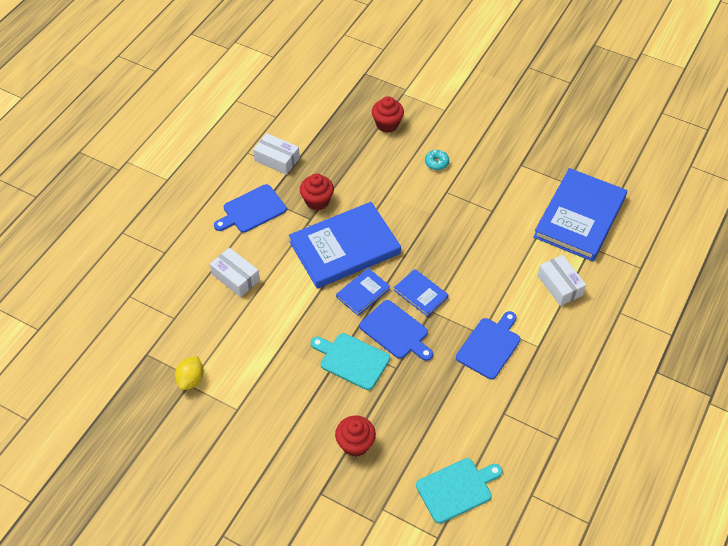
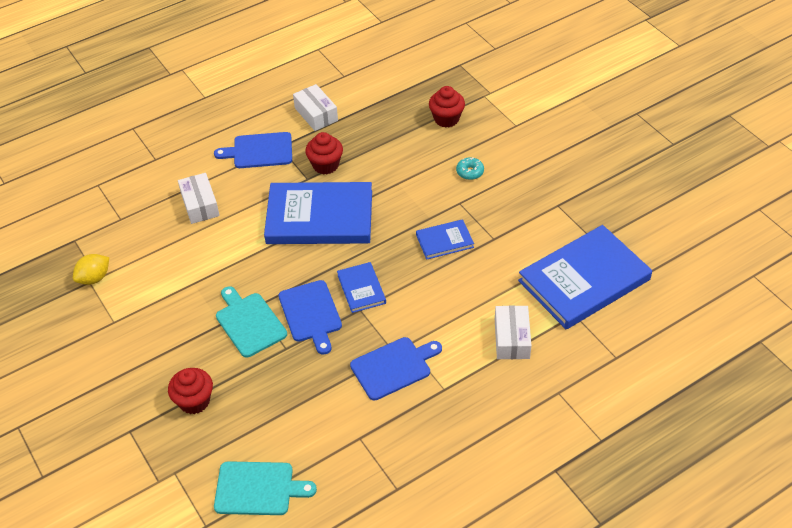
camera: 30 degrees right, 5 degrees down
(363, 293) = (306, 265): blue book -> blue book (444, 241)

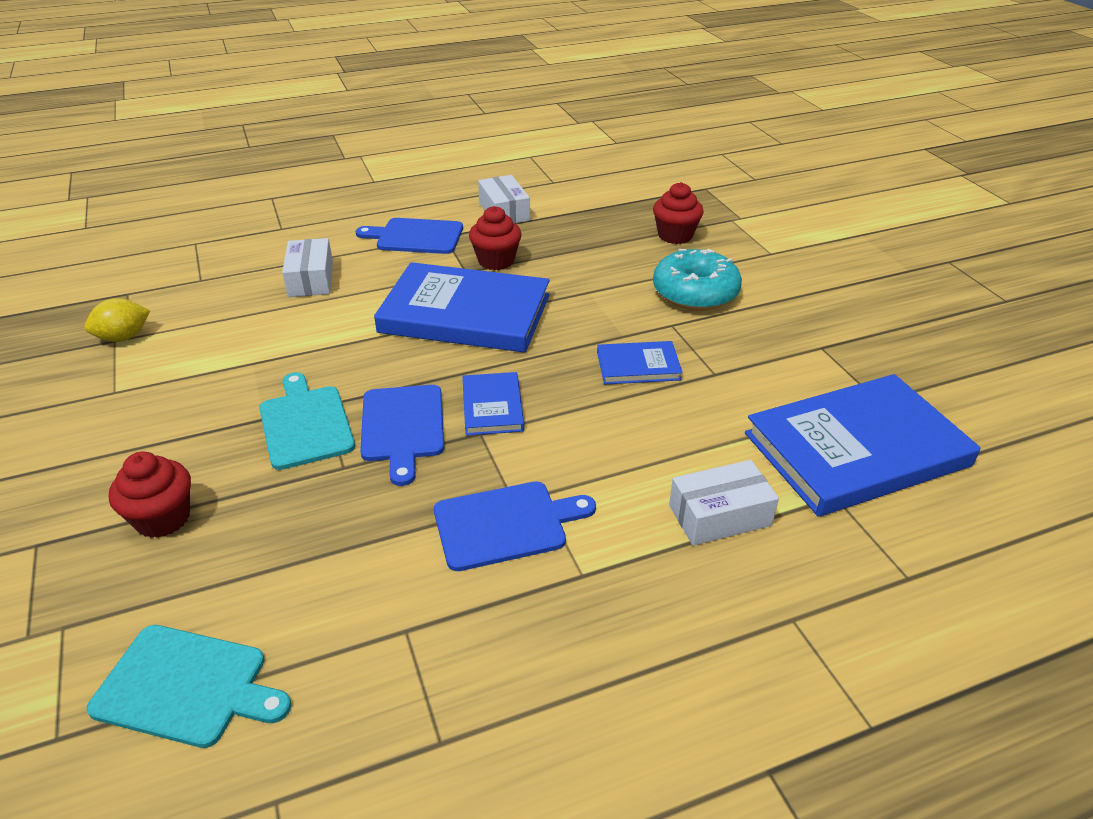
camera: 10 degrees right, 10 degrees down
(470, 172) = (695, 293): turquoise donut -> turquoise donut, size x2.14
(512, 339) = (719, 515): white box -> white box turned 60 degrees clockwise

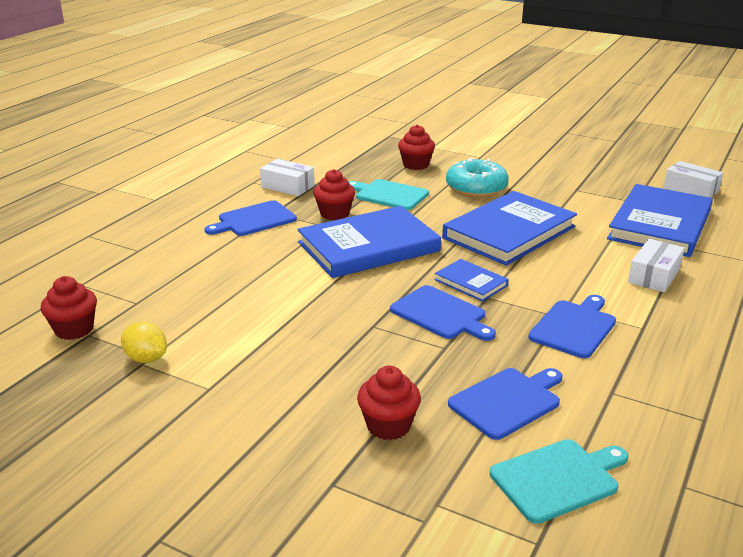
camera: 40 degrees left, 10 degrees down
(123, 337) = (146, 358): yellow lemon -> yellow lemon turned 75 degrees counterclockwise
(126, 283) = (74, 329): none -> red cupcake
(293, 565) = (507, 401): none -> blue cutting board
(305, 424) = (380, 340): turquoise cutting board -> turquoise cutting board (389, 195)
(311, 279) = (226, 269): white box -> white box (691, 190)
(638, 366) = (509, 232): blue book -> blue book, size x2.11

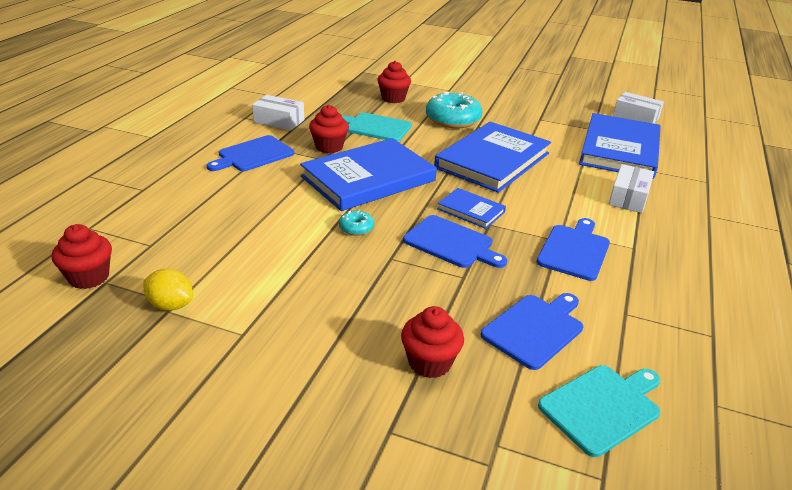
camera: 10 degrees left, 5 degrees up
(344, 295) = (356, 228): none -> turquoise donut

